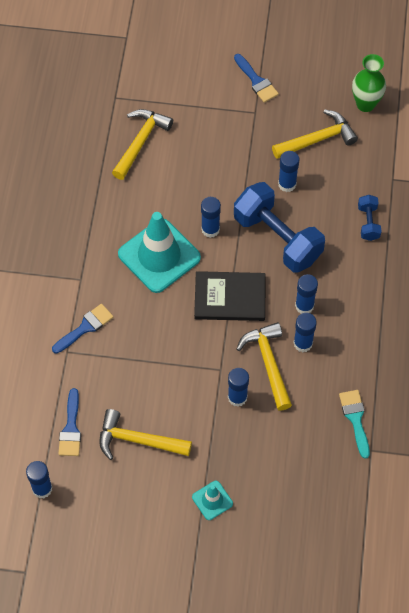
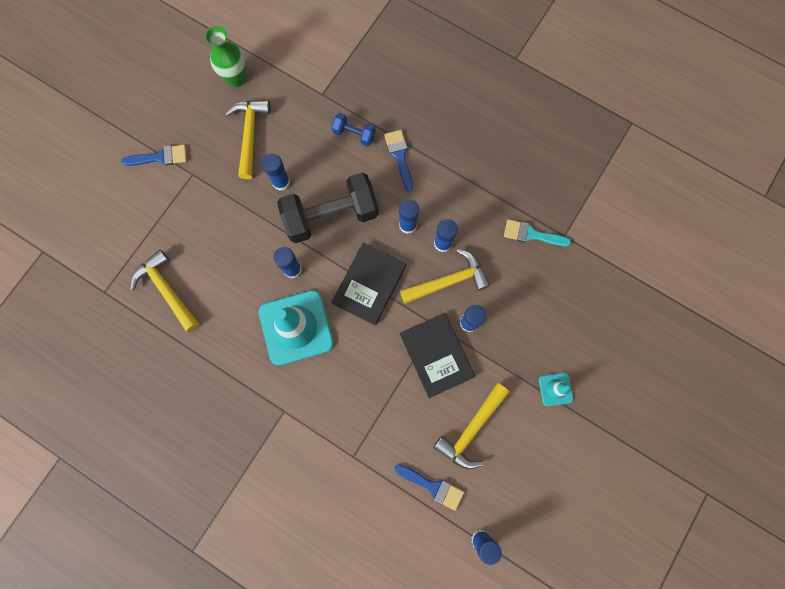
camera: 65 degrees left, 15 degrees up
(85, 327) = (337, 428): blue brush -> blue brush (399, 156)
(192, 382) = (436, 355): none -> black book
(268, 363) = (448, 281): yellow hammer -> yellow hammer turned 150 degrees clockwise
(277, 238) = (331, 216): blue dumbbell -> black dumbbell

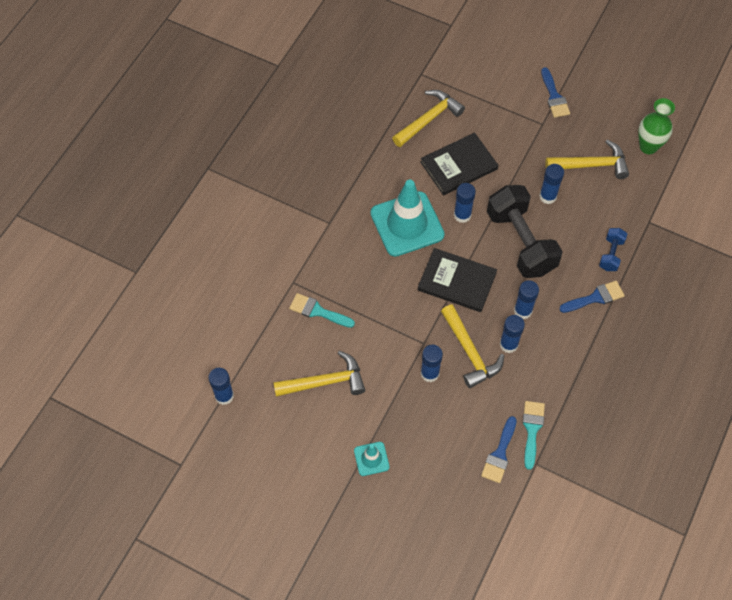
camera: 85 degrees right, 15 degrees down
(390, 431) = (318, 311): none -> turquoise brush
(432, 486) = (270, 351): blue brush -> blue brush (499, 454)
(436, 355) = (394, 346): black book -> black book (459, 165)
(471, 429) = (325, 382): yellow hammer -> yellow hammer turned 135 degrees clockwise

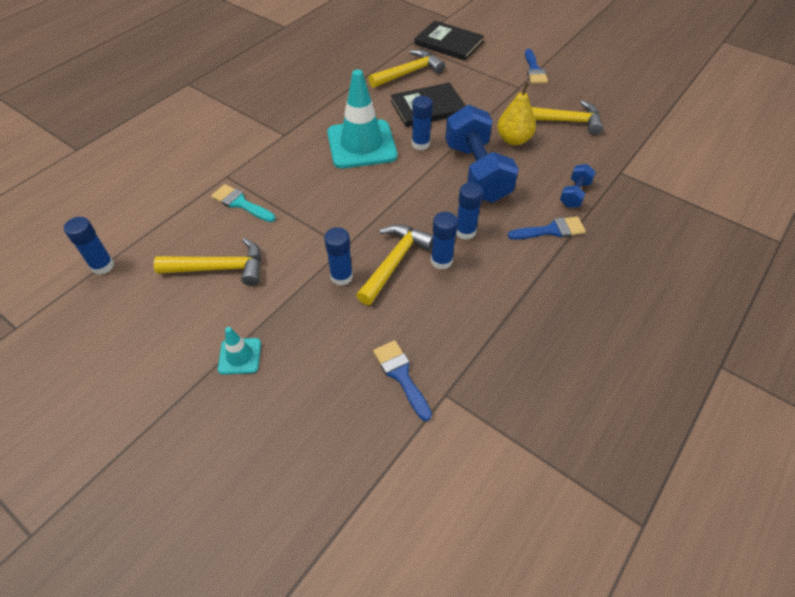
camera: 10 degrees right, 10 degrees down
(457, 281) = (399, 197): black book -> black book (448, 43)
(470, 352) = (394, 262): yellow hammer -> yellow hammer turned 135 degrees counterclockwise
(499, 454) = (401, 375): blue brush -> blue brush turned 120 degrees clockwise
(520, 242) = (476, 172): black dumbbell -> blue dumbbell
(532, 430) = (449, 354): turquoise brush -> none
(548, 196) = (513, 140): blue glue stick -> yellow pear
(648, 147) = (625, 114): green vase -> none

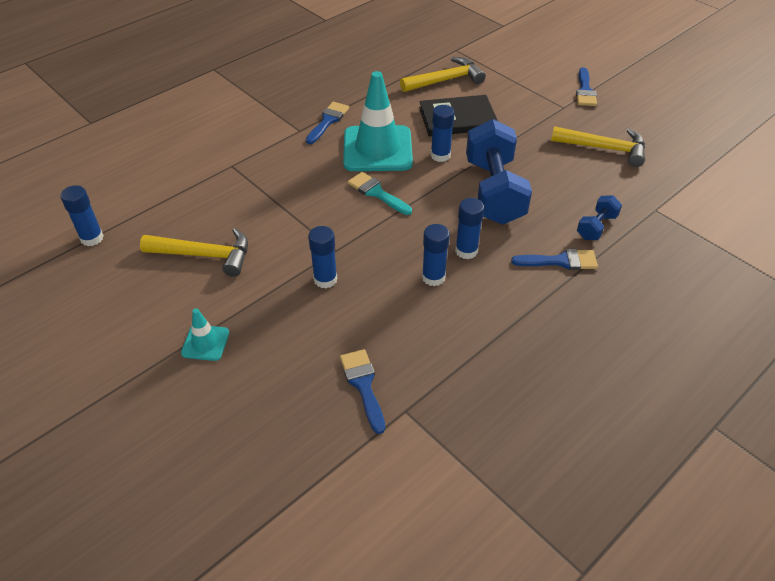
camera: 10 degrees right, 5 degrees down
(241, 203) = (240, 194): turquoise brush -> turquoise brush (377, 193)
(309, 123) = (328, 121): none -> blue brush
(394, 262) = (383, 272): yellow hammer -> none
(448, 43) = (497, 53): black book -> none
(513, 140) = (543, 162): yellow pear -> none

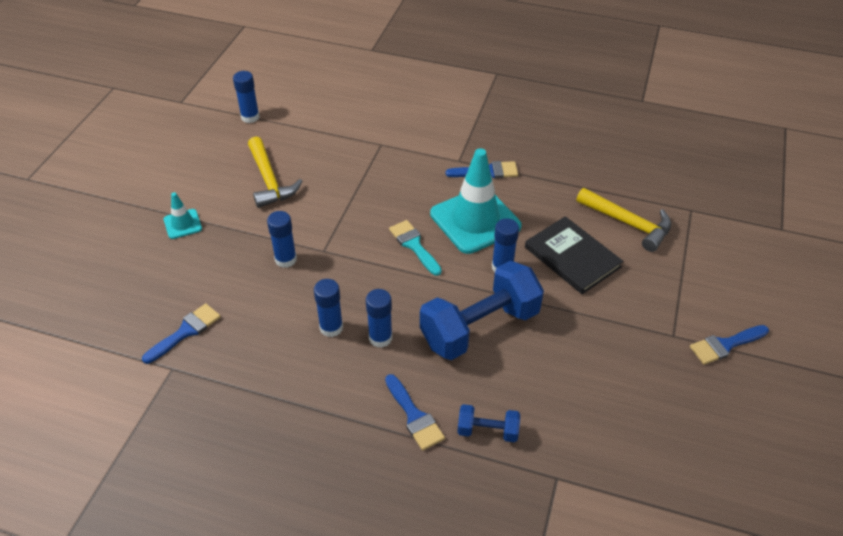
camera: 60 degrees right, 0 degrees up
(377, 193) = (414, 245): turquoise brush -> turquoise brush turned 45 degrees counterclockwise
(604, 148) = (629, 397): yellow hammer -> none

